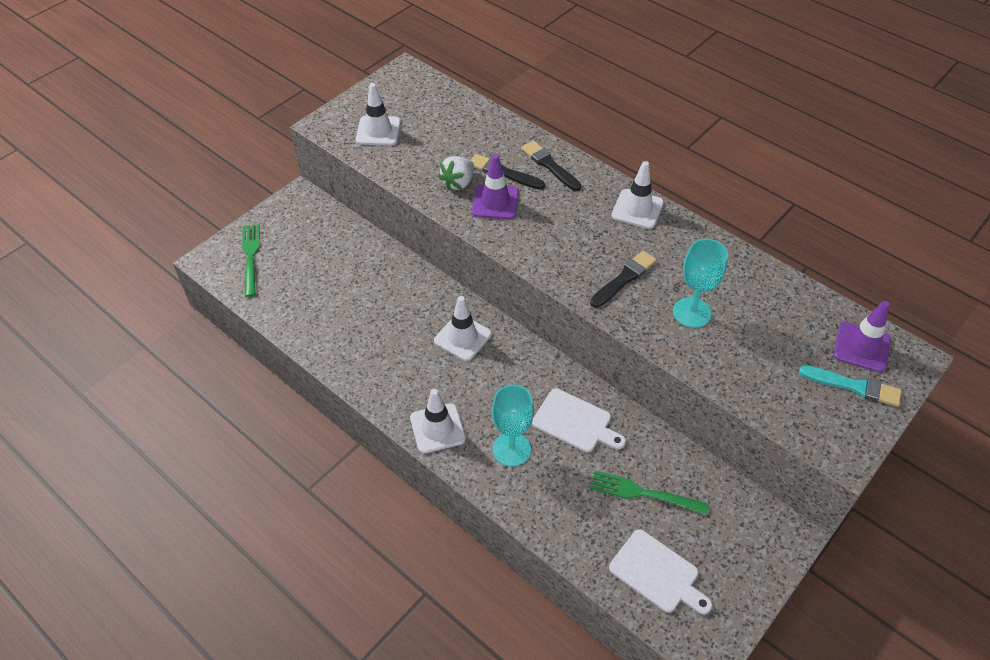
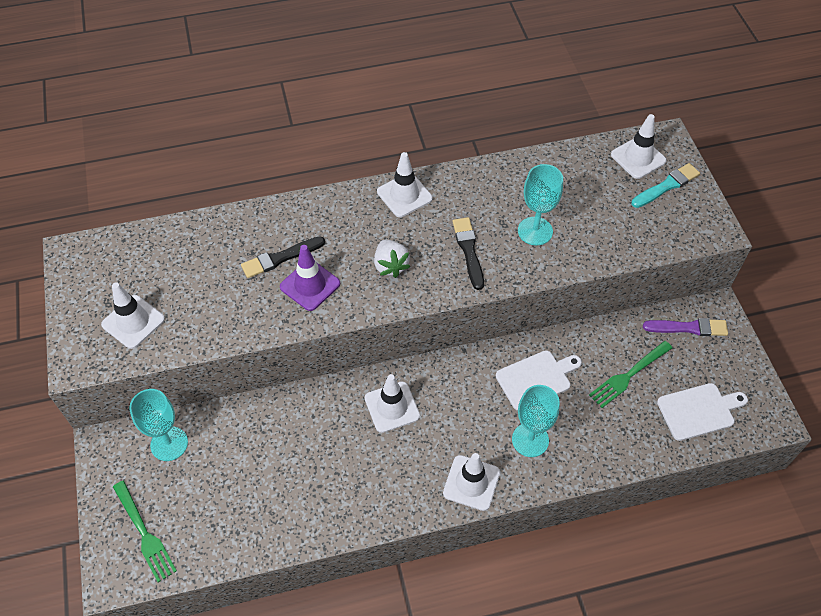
camera: 55 degrees left, 5 degrees up
(251, 257) = (144, 533): green fork -> green fork turned 150 degrees counterclockwise
(327, 228) = (169, 443): none -> turquoise goblet
(458, 183) = (261, 298): white strawberry -> white strawberry (390, 266)
(549, 165) = (303, 221): black brush -> none
(744, 518) = (688, 328): none -> purple brush
(861, 347) = (638, 158): purple traffic cone -> white traffic cone

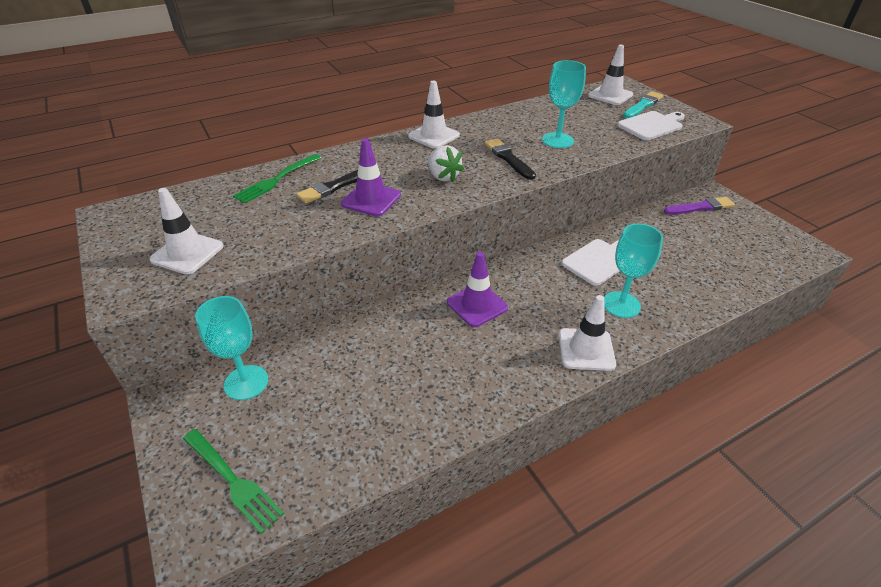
camera: 15 degrees left, 15 degrees down
(392, 407) = (477, 305): white traffic cone -> purple traffic cone
(628, 375) = (675, 244): green fork -> green fork (277, 180)
(699, 411) = (750, 257): white cutting board -> white cutting board (652, 125)

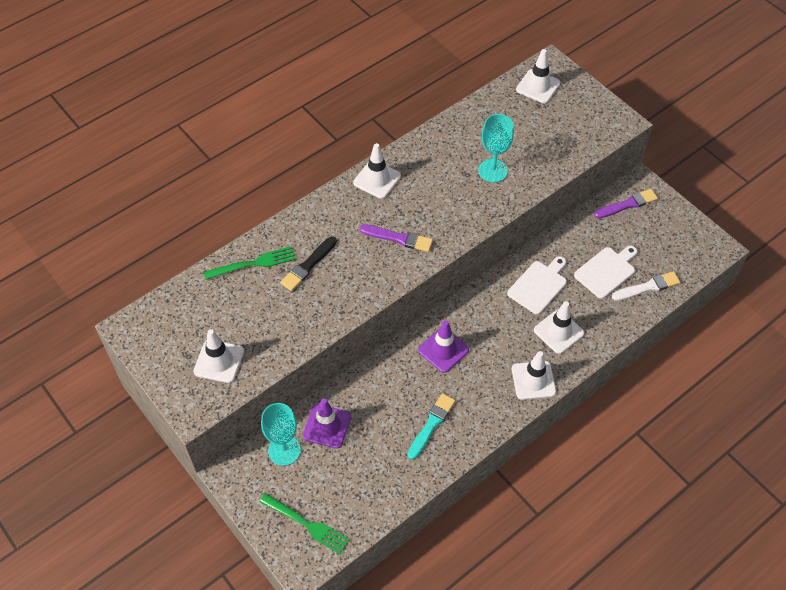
camera: 10 degrees left, 15 degrees up
(277, 180) = (254, 263): green fork -> green fork turned 135 degrees counterclockwise
(371, 199) = (344, 277): purple traffic cone -> purple traffic cone (327, 426)
(443, 177) = (398, 238): white strawberry -> purple brush
(508, 158) = (451, 204): black brush -> none
(621, 304) = (558, 332): turquoise goblet -> white traffic cone
(643, 105) = (570, 101): turquoise brush -> turquoise brush (431, 424)
(652, 125) = (578, 134): white cutting board -> white cutting board (606, 271)
(731, 276) = (647, 287): none -> white brush

